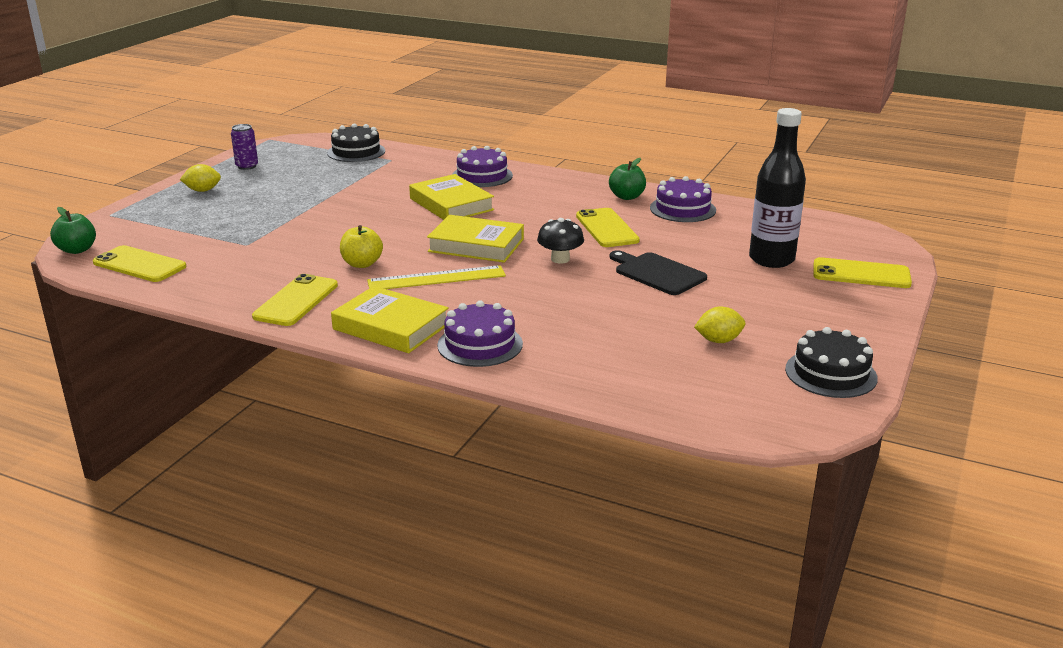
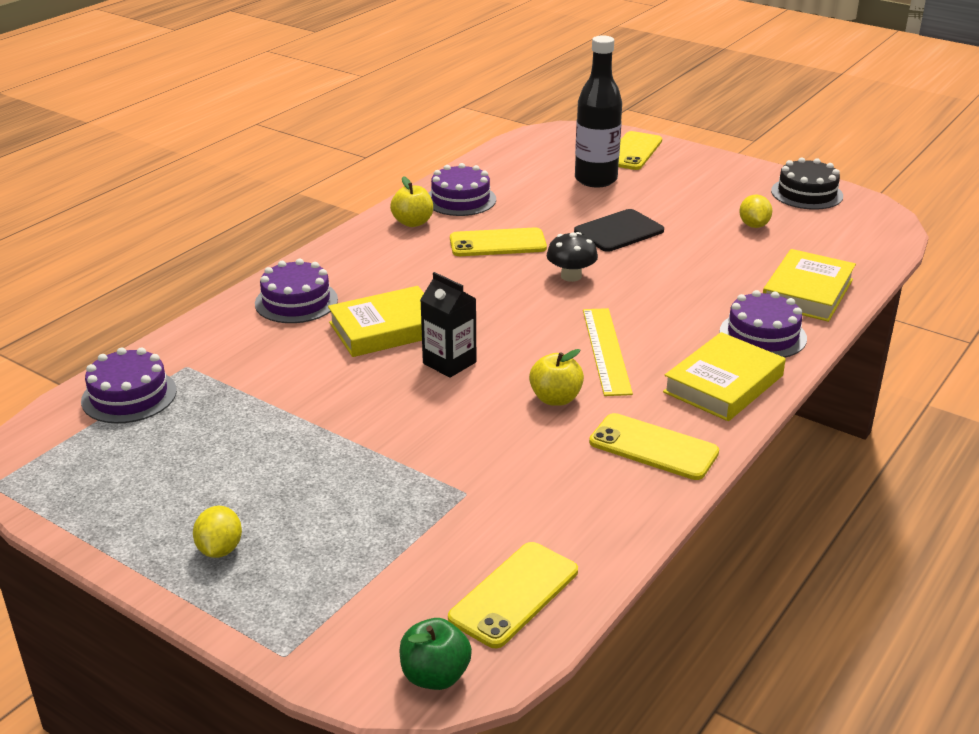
camera: 80 degrees left, 5 degrees up
(247, 166) = (126, 505): purple can -> none
(356, 152) = (129, 396): black cake -> purple cake
(407, 227) = (449, 363): none -> black carton
(476, 245) = (520, 321): yellow book -> yellow book (807, 292)
(627, 197) = (413, 222): green apple -> yellow apple

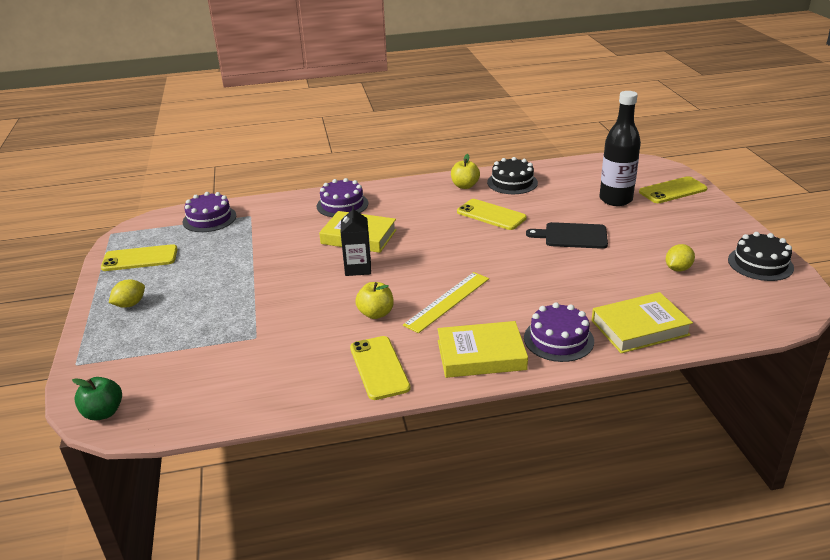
camera: 45 degrees right, 0 degrees up
(460, 199) = (512, 182): purple cake -> black cake
(514, 594) = (191, 399): yellow phone -> yellow phone (140, 258)
(571, 276) = (501, 250): black mushroom -> none

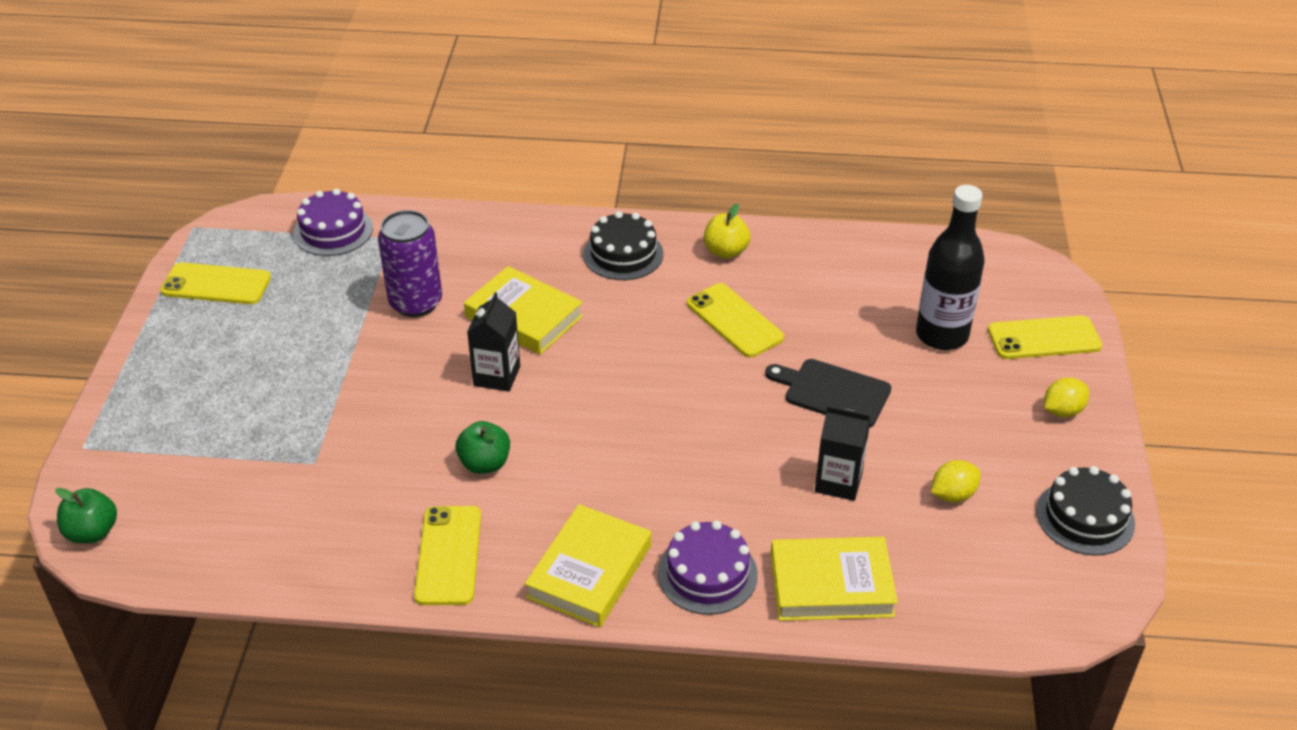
camera: 15 degrees right, 10 degrees up
(130, 304) = (178, 364): yellow lemon -> yellow lemon (1062, 411)
(283, 243) = (416, 303): none -> purple can
(342, 205) = (528, 247): purple cake -> none
(376, 313) = (485, 464): yellow apple -> green apple
(447, 301) = (590, 467): yellow ruler -> none
(481, 355) = (590, 571): yellow book -> yellow book turned 75 degrees counterclockwise
(512, 182) = (801, 261): black cake -> black cake (623, 254)
(606, 277) = (838, 482): none -> black carton

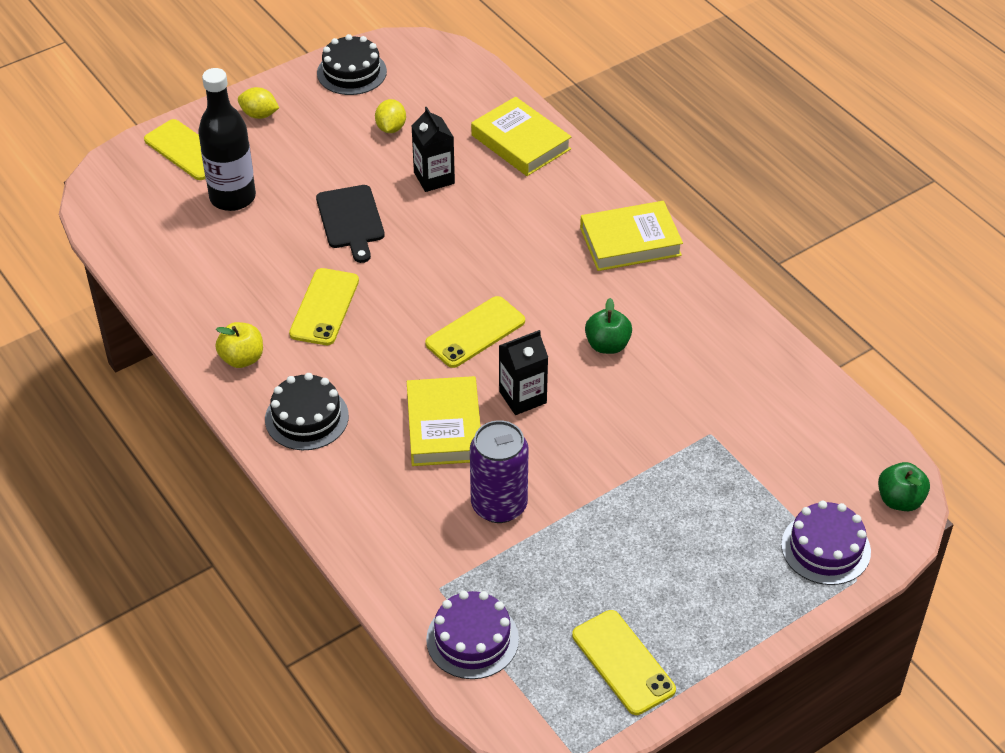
camera: 130 degrees left, 5 degrees up
(449, 555) = (695, 310): yellow phone -> yellow phone (475, 332)
(707, 574) = (572, 193): purple cake -> purple cake (825, 548)
(953, 495) = (391, 128): yellow lemon -> yellow lemon turned 75 degrees clockwise

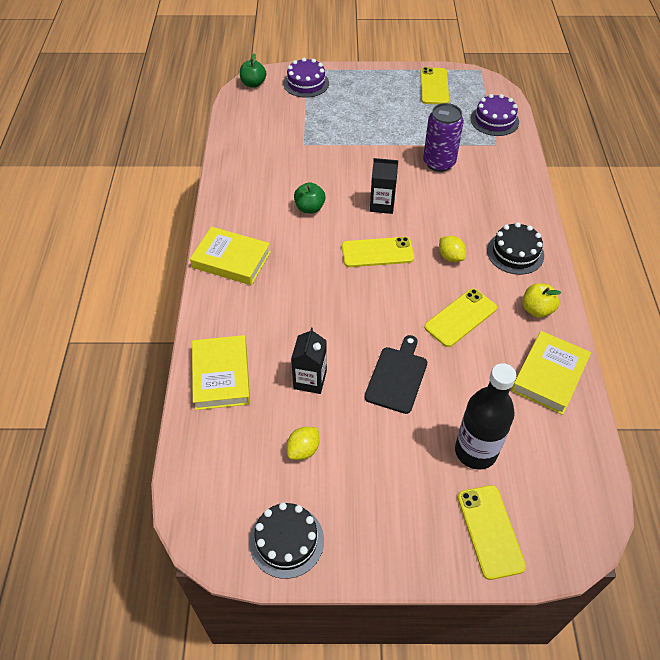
camera: 145 degrees left, 5 degrees up
(259, 115) = (402, 537): yellow lemon -> yellow lemon (450, 257)
(444, 427) = (438, 210): yellow book -> yellow book (549, 375)

